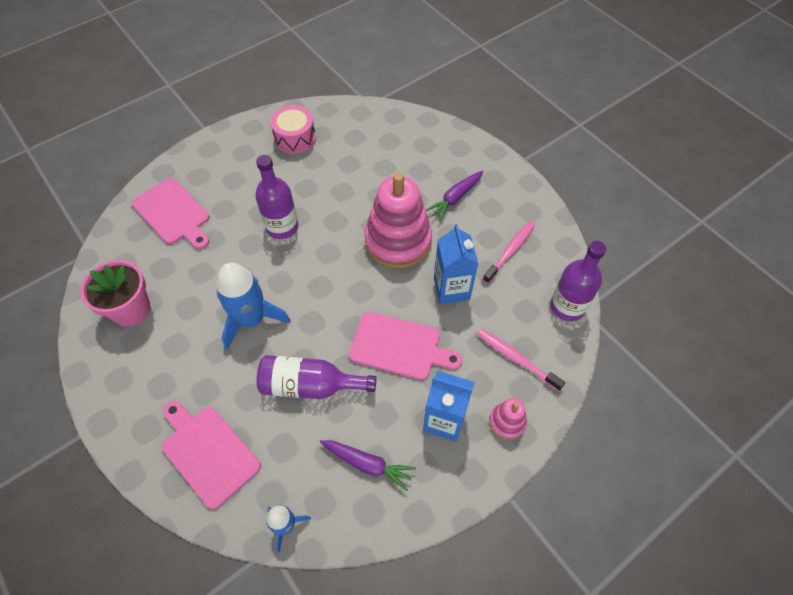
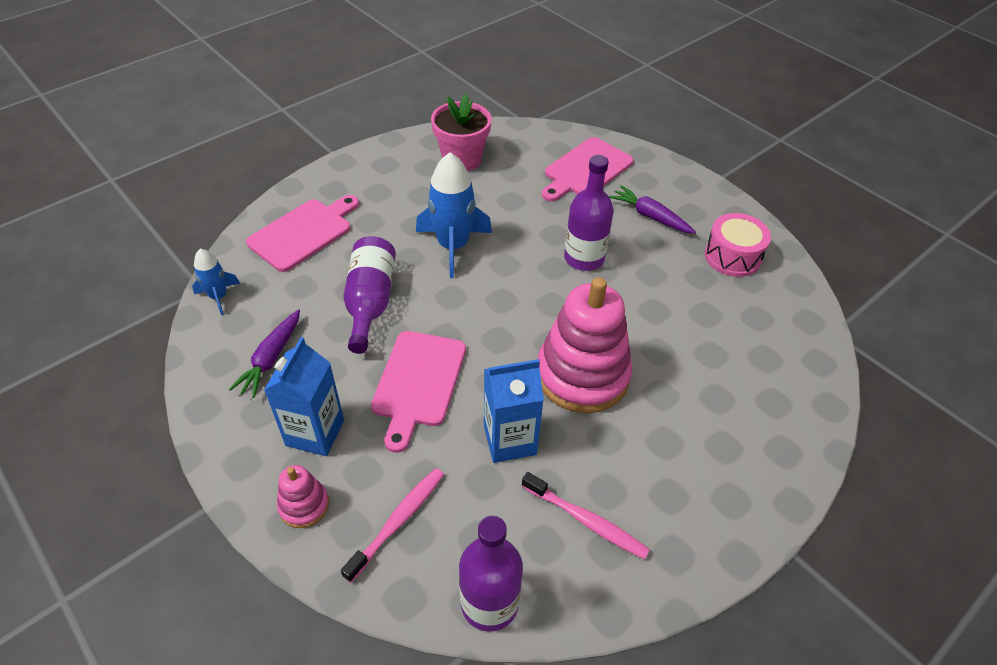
camera: 85 degrees right, 10 degrees down
(455, 198) = (675, 444): purple carrot -> purple carrot (650, 216)

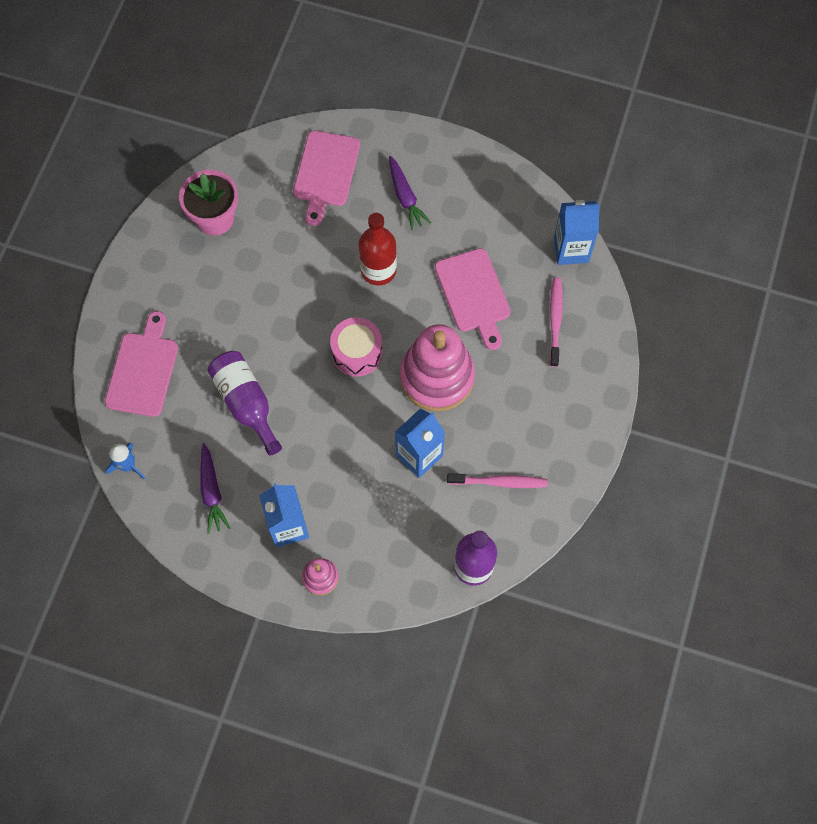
camera: 30 degrees left, 20 degrees up
(398, 521) = (386, 552): pink toothbrush -> pink toothbrush (555, 320)
(418, 383) = (329, 449): pink cutting board -> pink cutting board (473, 294)
(453, 246) = (271, 316): blue rocket -> none
(584, 258) = (378, 270): purple bottle -> red bottle
(650, 216) = (405, 197): purple carrot -> purple carrot turned 120 degrees counterclockwise
(732, 256) = (487, 205): pink drum -> pink drum (357, 352)
(808, 332) = (571, 249): none -> blue carton

